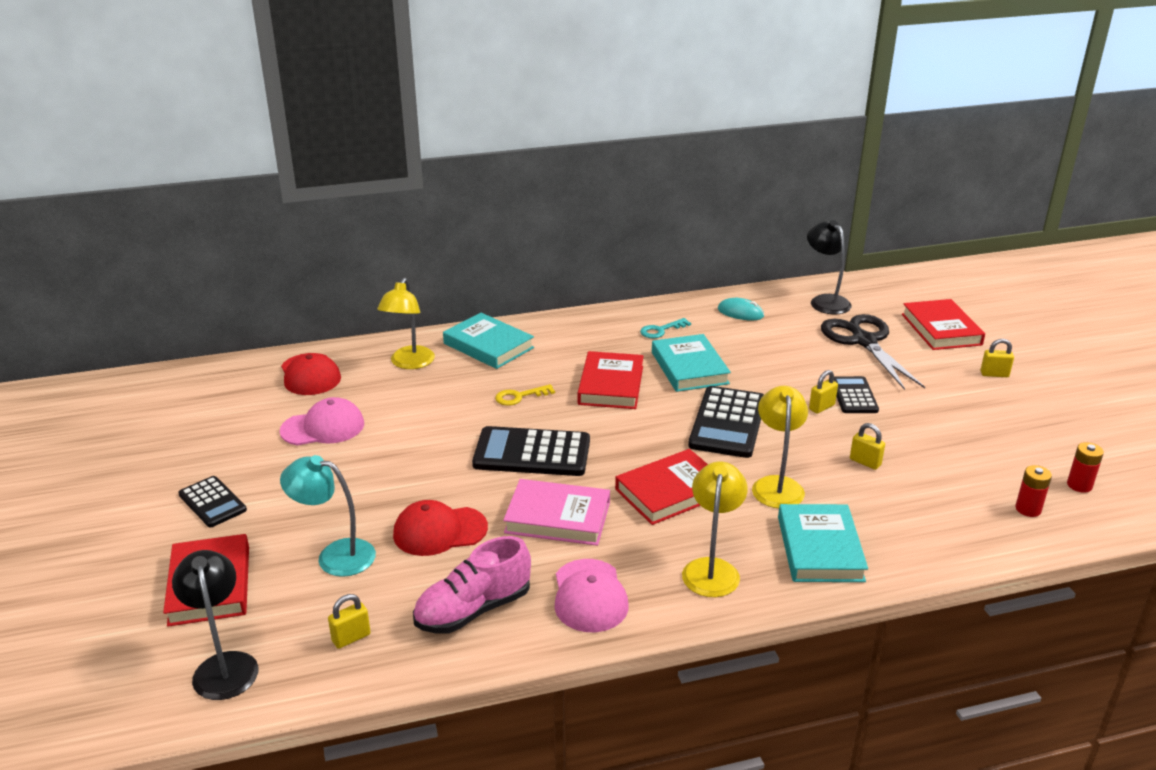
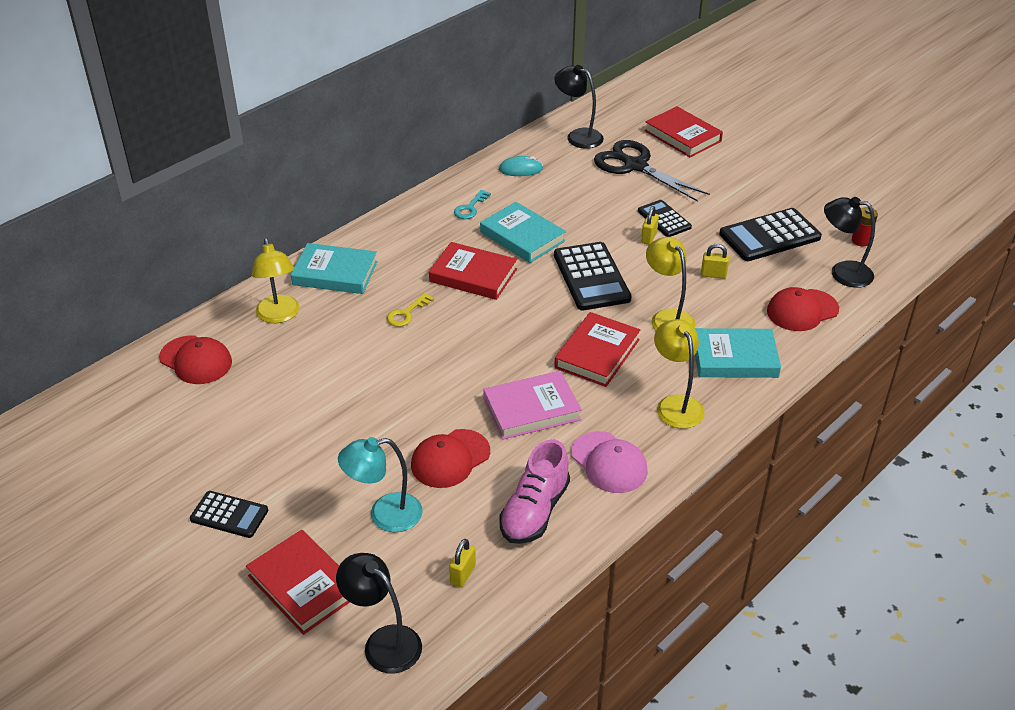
camera: 30 degrees left, 10 degrees up
(323, 427) = (260, 407): pink cap -> none
(532, 453) = (463, 361): black calculator -> black calculator (769, 236)
(611, 385) = (473, 275): red book -> red book turned 45 degrees counterclockwise
(820, 548) = (735, 358): turquoise book -> turquoise book turned 60 degrees counterclockwise
(943, 530) = (802, 310): none -> red cap
(994, 374) = (747, 165): yellow padlock -> none
(1028, 509) = (842, 272): red battery -> black lamp

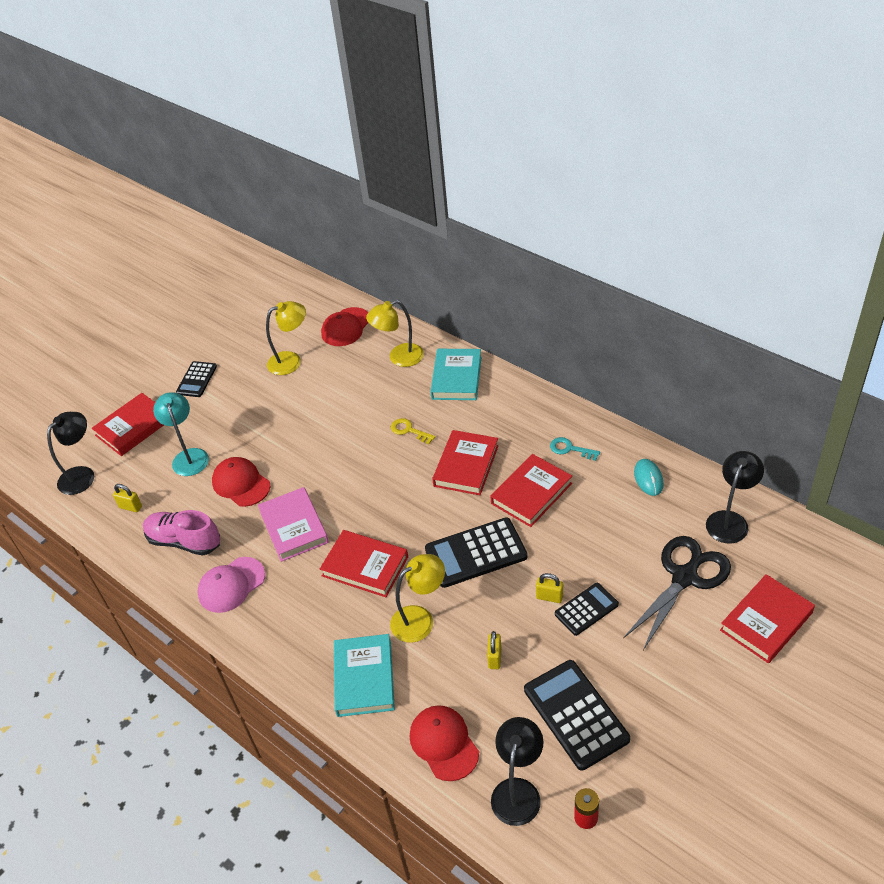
camera: 90 degrees right, 5 degrees up
(522, 237) = (531, 493): turquoise book -> red book
(675, 404) = (299, 630): yellow lamp -> yellow lamp (291, 361)

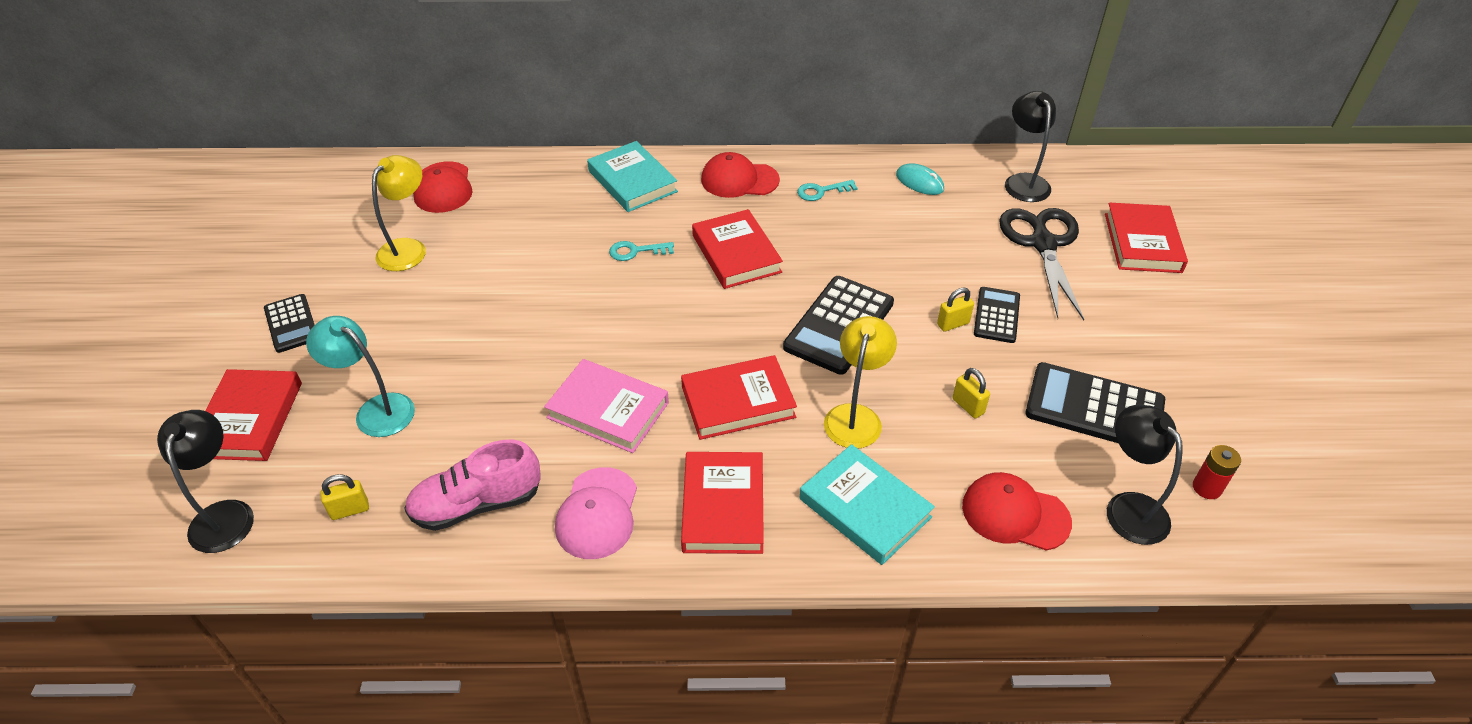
camera: 45 degrees left, 0 degrees up
(241, 483) = (485, 402): red cap -> red cap (739, 180)
(399, 358) = (544, 190): yellow lamp -> none
(409, 430) = (636, 251): yellow key -> turquoise key
(531, 493) = (830, 246): red book -> red book (723, 507)

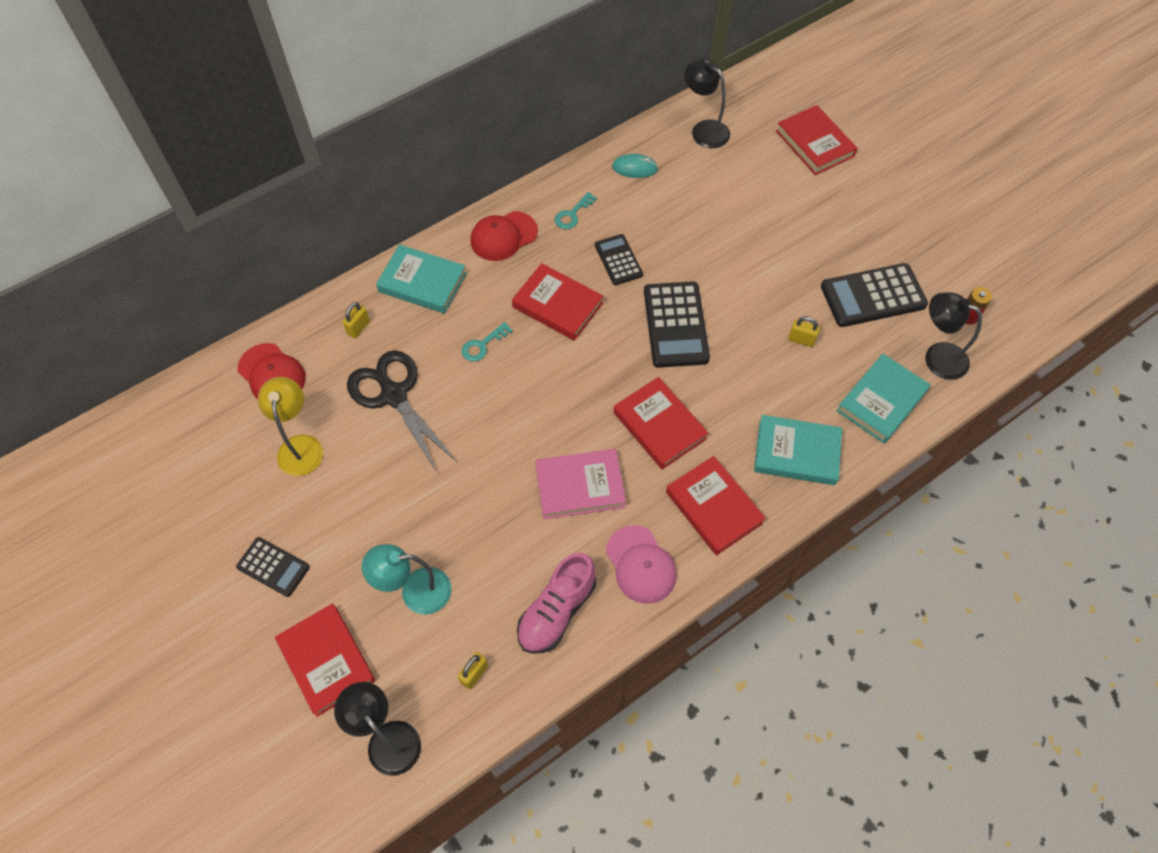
camera: 35 degrees left, 15 degrees up
(738, 402) = (659, 426): red book -> red book turned 75 degrees counterclockwise
(855, 416) = (740, 390): yellow lamp -> none
(953, 324) = (746, 280): yellow padlock -> yellow padlock (358, 328)
(996, 315) = (768, 257): black calculator -> black calculator (618, 260)
(1015, 514) = (881, 401): red cap -> turquoise book
(1043, 244) = (755, 179): black scissors -> black scissors (394, 395)

